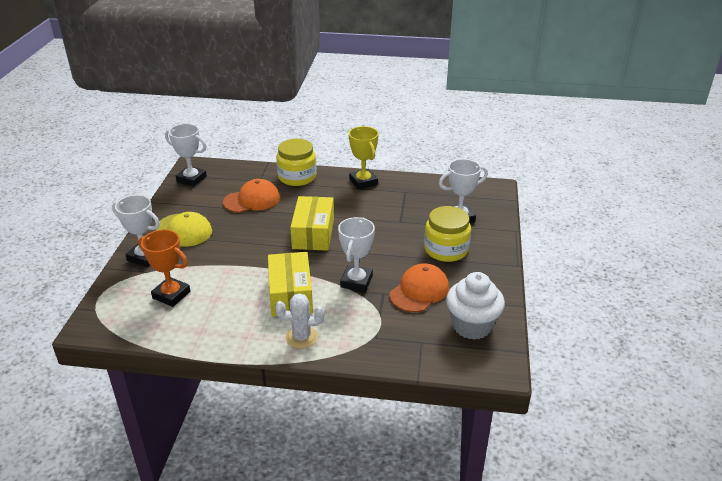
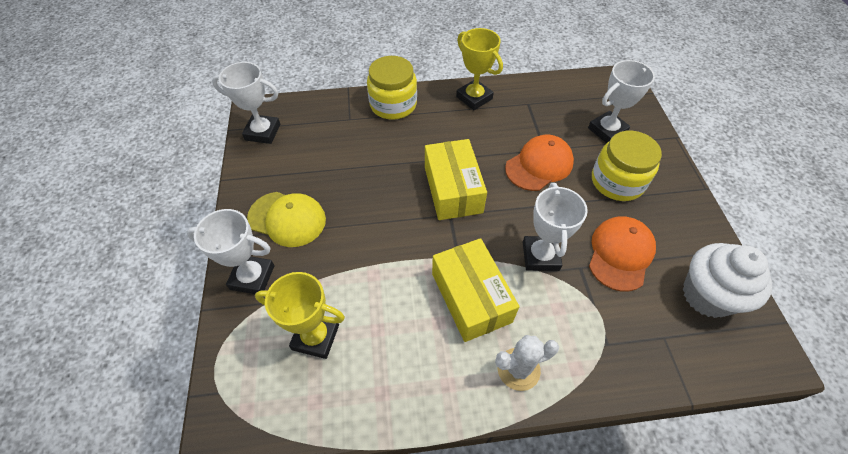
camera: 15 degrees left, 20 degrees up
(171, 295) = (316, 337): orange trophy -> yellow trophy
(252, 200) = (354, 151): orange cap -> orange cap (539, 165)

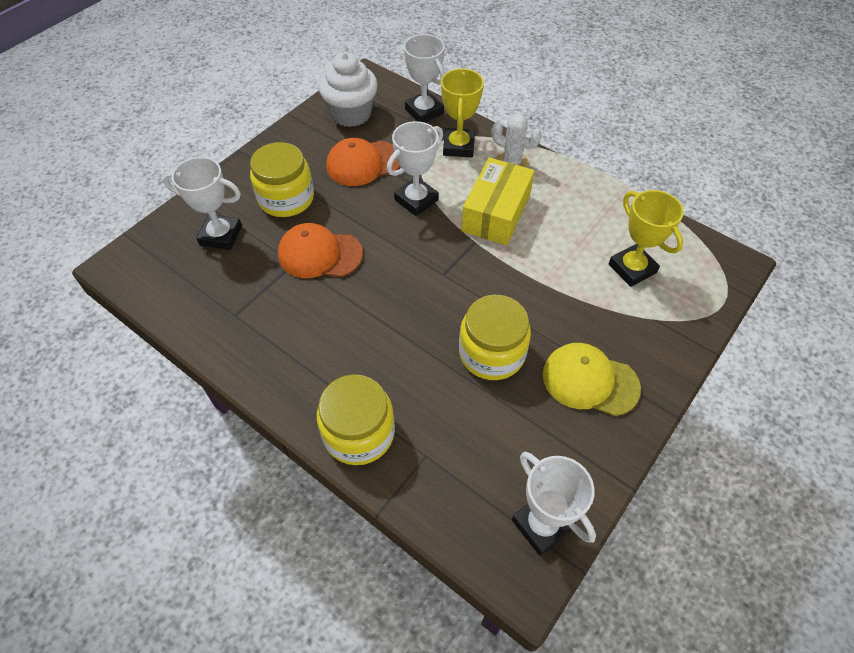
camera: 135 degrees left, 0 degrees up
(252, 277) = (657, 349): white trophy -> white trophy (424, 111)
(287, 219) = (590, 381): yellow cap -> yellow cap turned 45 degrees counterclockwise
(365, 189) = (491, 353): none -> yellow jar
(453, 189) = (415, 291): yellow box -> none
(474, 98) = (270, 366): yellow trophy -> yellow trophy (458, 146)

